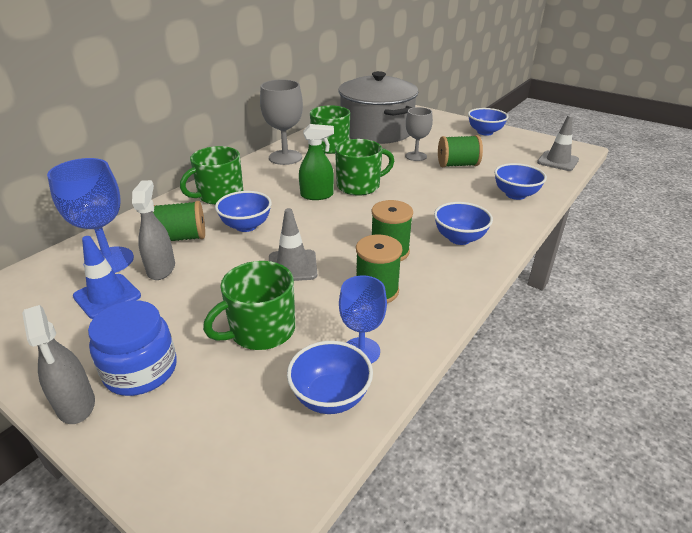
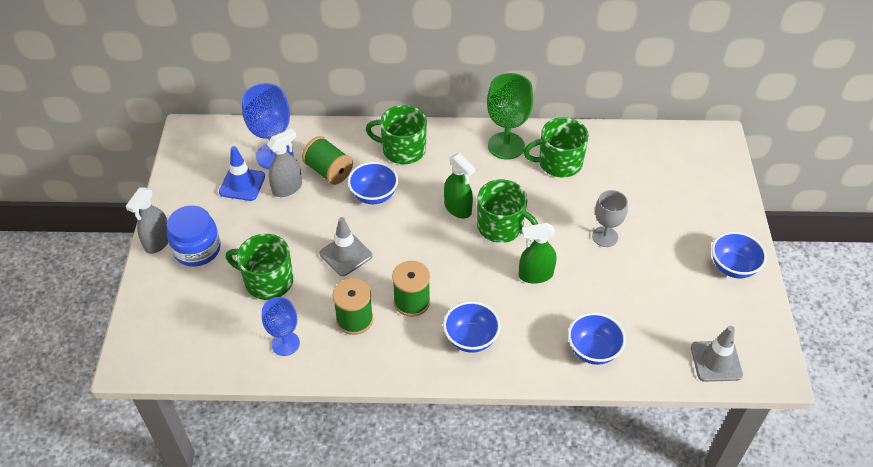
camera: 55 degrees right, 15 degrees up
(285, 157) = (506, 146): grey goblet -> green goblet
(330, 397) = (236, 349): blue bowl -> none
(376, 131) = (635, 176): grey pot -> none
(422, 190) = (535, 275): none -> green spray bottle
(457, 165) = (618, 278): green spool -> none

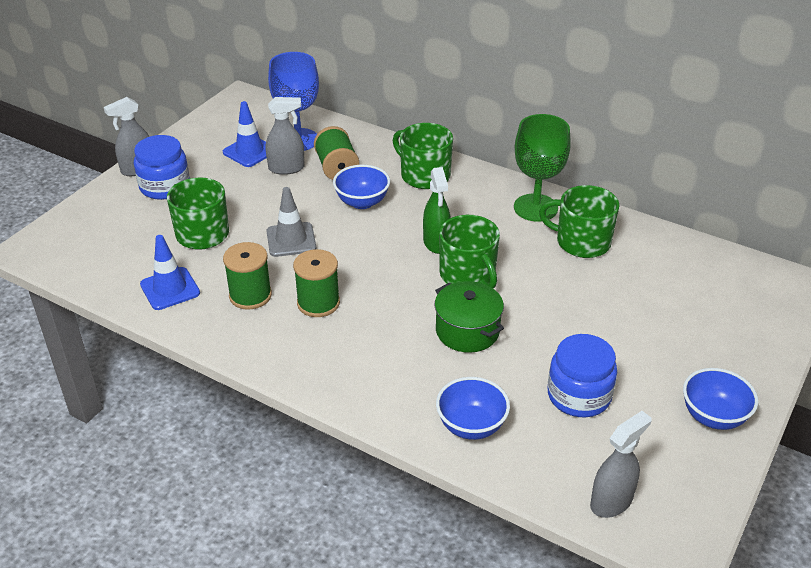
camera: 30 degrees right, 10 degrees down
(285, 343) = (170, 289): blue goblet -> blue traffic cone
(471, 339) = (348, 359): blue bowl -> none
(535, 275) = (467, 331): green spray bottle -> green pot
(605, 237) = (577, 327): grey goblet -> none
(643, 292) = (579, 396): none -> blue jar
(716, 361) = (611, 501): grey traffic cone -> grey spray bottle

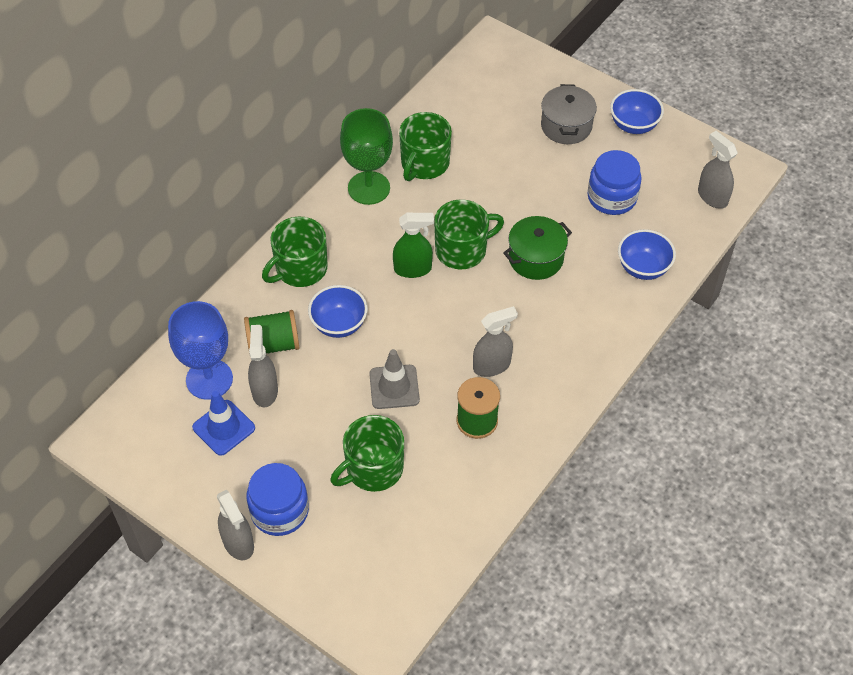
camera: 85 degrees left, 15 degrees up
(170, 289) = (461, 491): blue traffic cone -> none
(318, 303) = (492, 365): green spool -> grey spray bottle
(684, 351) = (566, 126): none -> grey pot

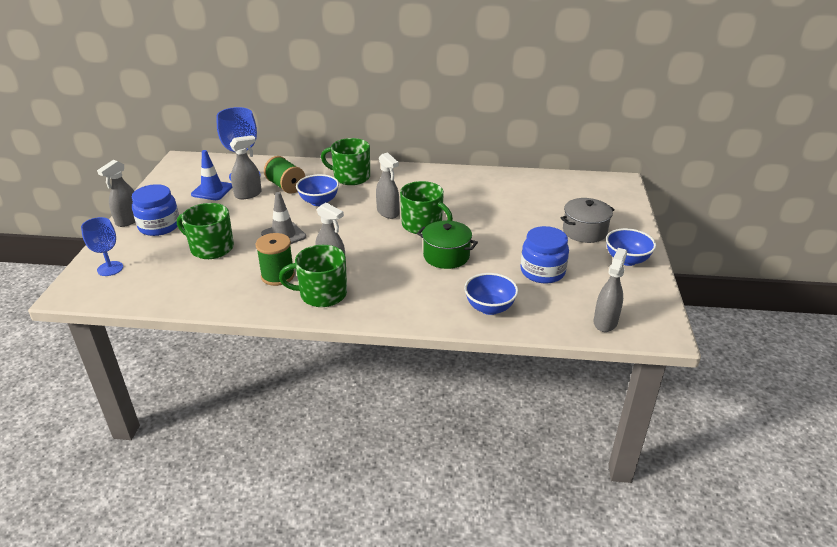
camera: 60 degrees right, 20 degrees down
(351, 587) = (110, 268): none -> blue goblet
(369, 188) = (438, 178): green goblet -> none
(413, 269) = (388, 212): green spray bottle -> grey spray bottle
(424, 163) = (480, 190): green mug -> green mug (322, 294)

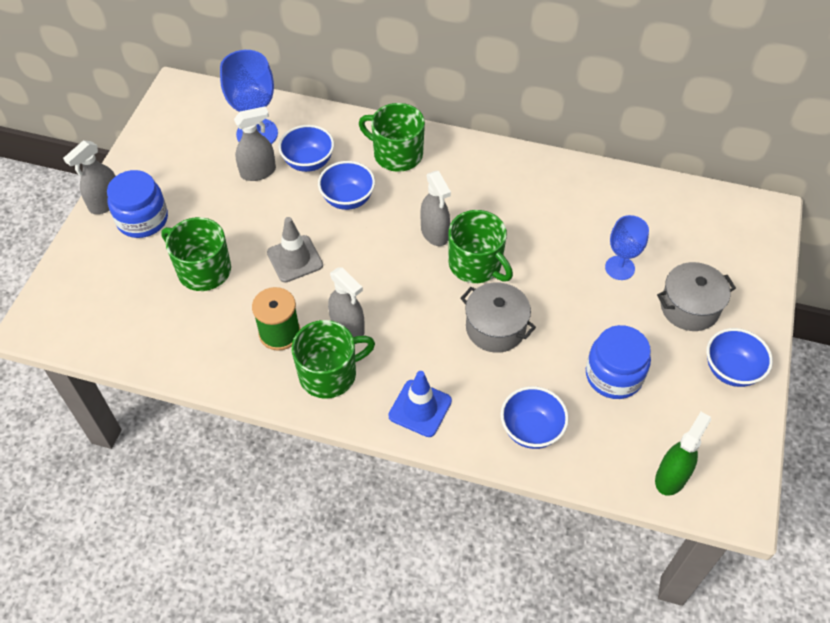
camera: 10 degrees right, 20 degrees up
(110, 268) = (81, 290): blue goblet -> blue goblet (619, 268)
(212, 190) = (212, 158): blue traffic cone -> blue traffic cone (420, 408)
(286, 186) = (308, 162): green spool -> blue bowl
(322, 294) = (329, 374): green mug -> green mug turned 150 degrees clockwise
(446, 256) = (495, 328): green pot -> grey pot
(605, 322) = (671, 477): grey spray bottle -> green spray bottle

